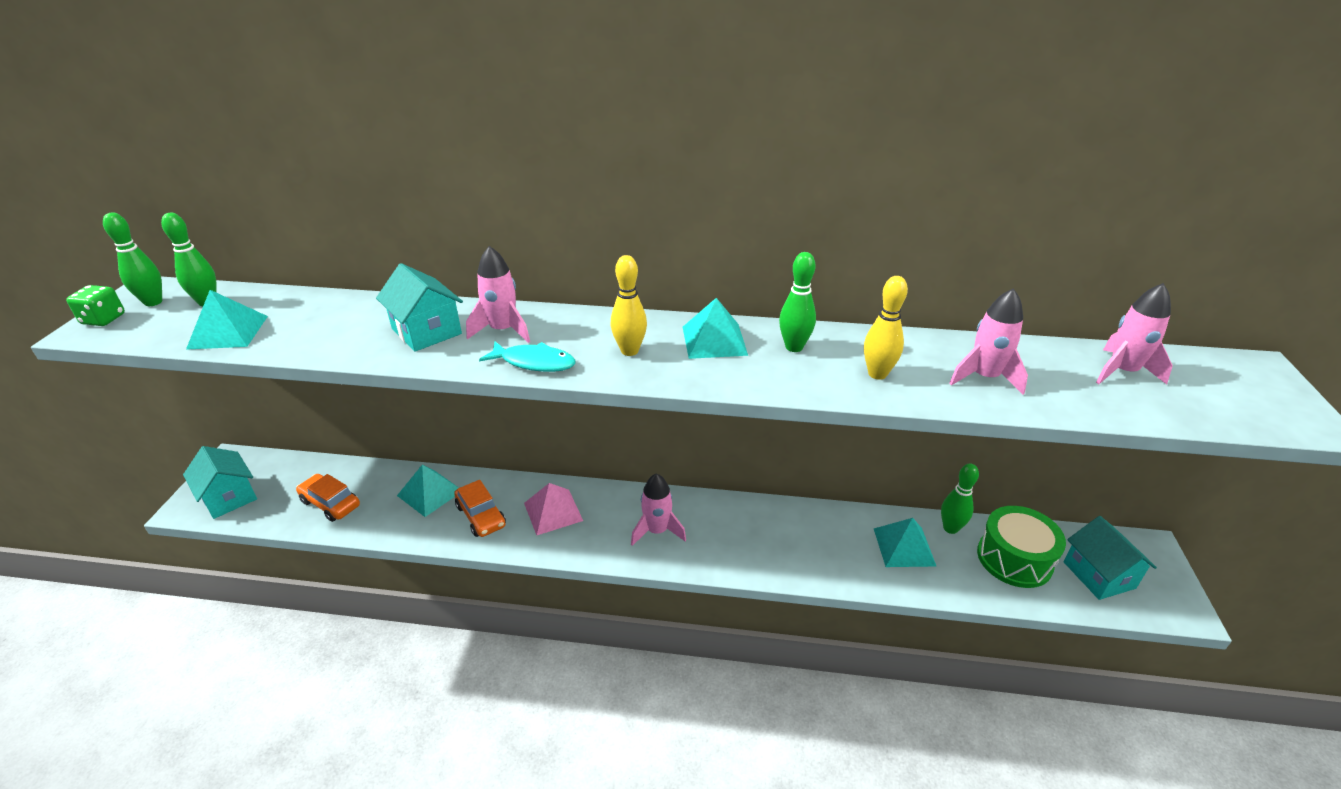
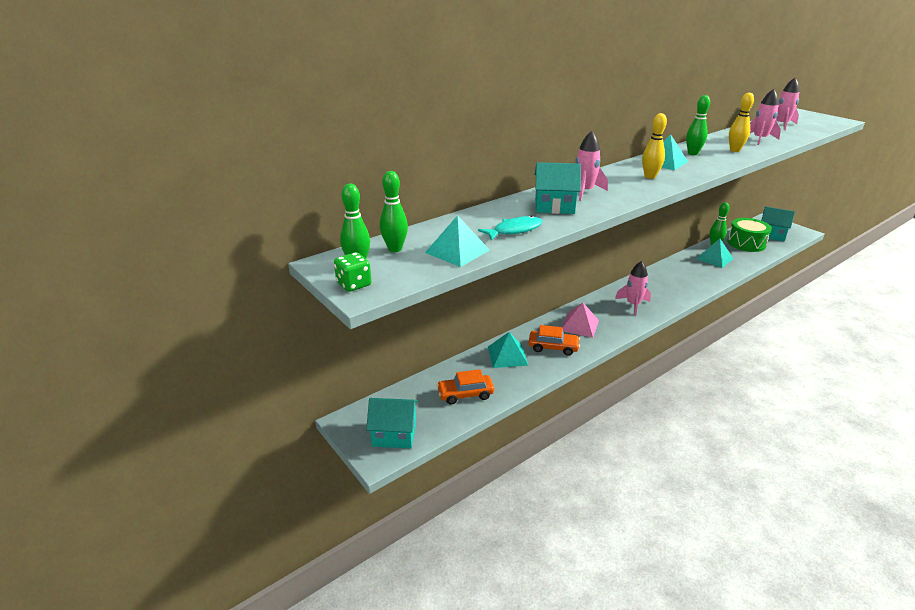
camera: 45 degrees left, 5 degrees down
(534, 362) = (631, 195): turquoise fish -> turquoise fish (514, 230)

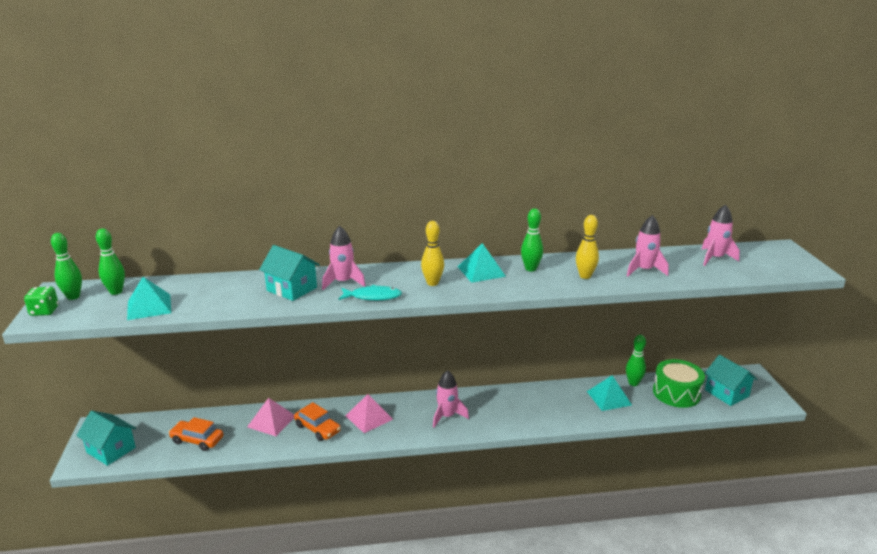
camera: 30 degrees right, 5 degrees down
(507, 356) = (271, 421): turquoise pyramid -> pink pyramid
(514, 230) = (219, 302): turquoise fish -> turquoise fish (373, 297)

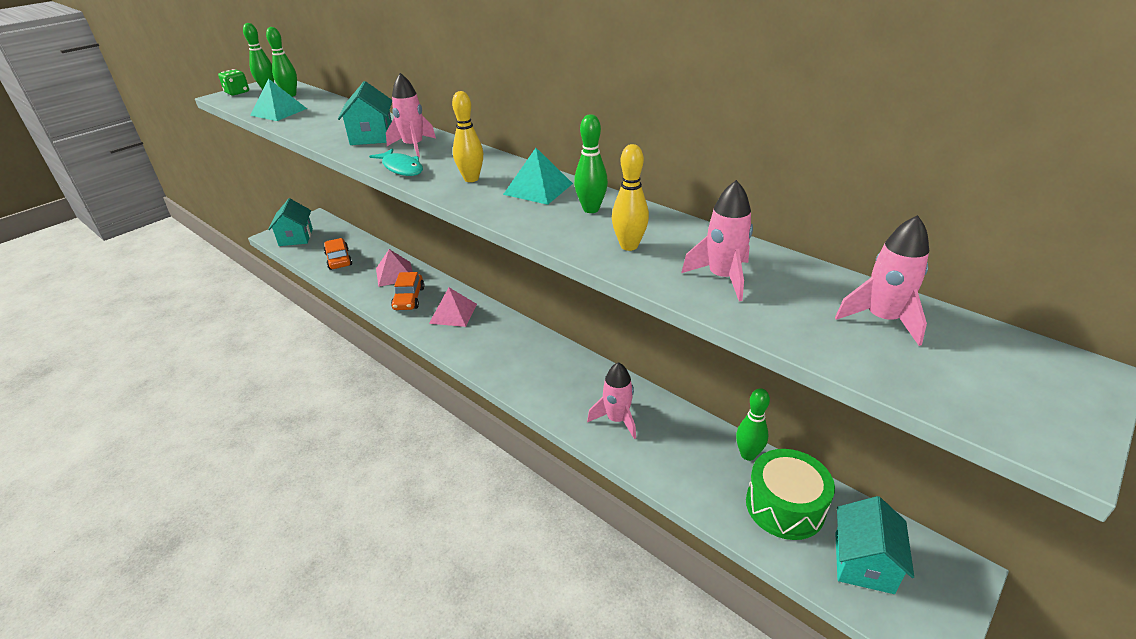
camera: 50 degrees right, 10 degrees up
(447, 416) = (506, 353): pink rocket -> pink rocket (617, 419)
(609, 398) = (687, 448): turquoise pyramid -> none

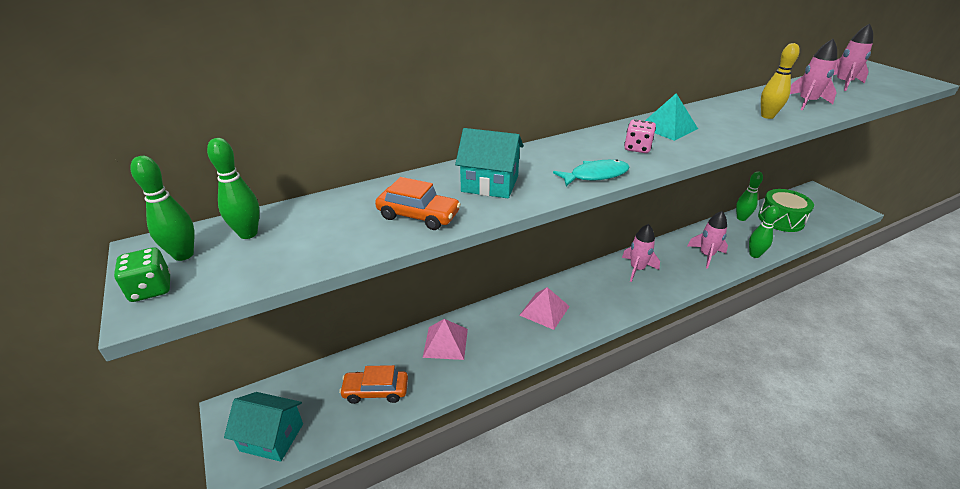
camera: 70 degrees left, 0 degrees up
(278, 112) = (320, 246): turquoise pyramid -> none
(409, 298) = (502, 338): orange car -> orange car (418, 215)
(413, 147) = (540, 165): pink rocket -> pink rocket (637, 269)
(471, 179) = (637, 148): yellow bowling pin -> pink dice
(591, 209) = (709, 117): green bowling pin -> green bowling pin (754, 255)
(863, 562) = (816, 211): turquoise house -> none

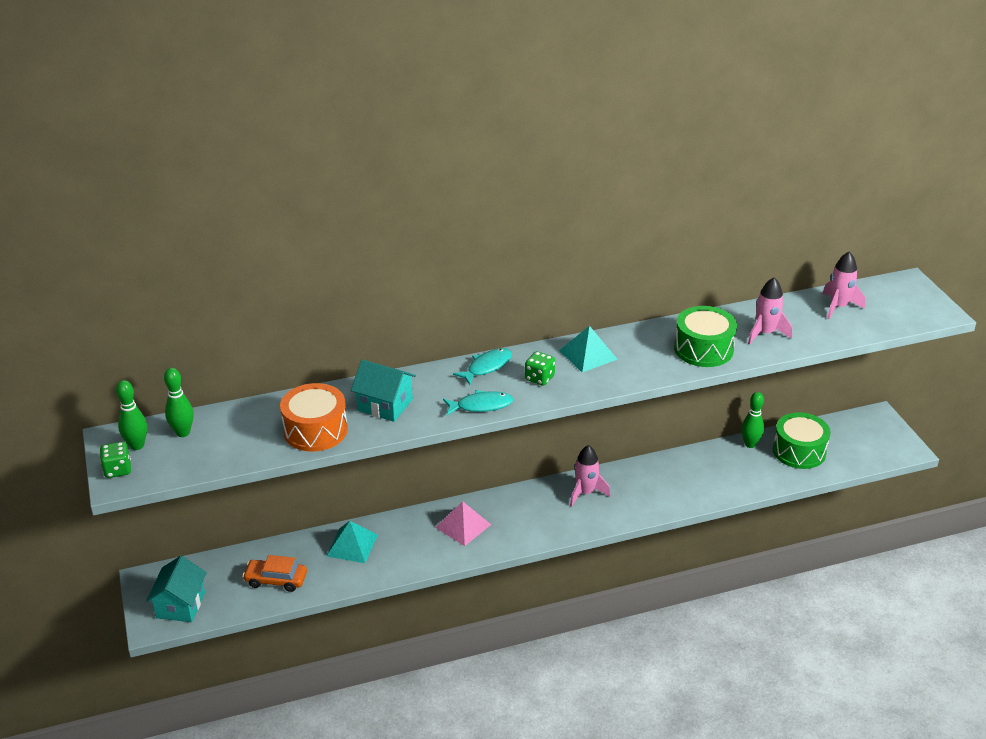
camera: 10 degrees right, 0 degrees up
(272, 437) = (180, 605): turquoise house -> turquoise house turned 75 degrees clockwise
(418, 215) = (315, 430): orange car -> orange drum
(445, 343) = (352, 545): pink pyramid -> turquoise pyramid
(578, 144) = (487, 367): none -> turquoise fish
(637, 148) = (539, 378): pink dice -> green dice
(706, 255) = (675, 486): pink rocket -> none
(754, 255) = (733, 491): green bowling pin -> none
(767, 116) = (703, 349): yellow bowling pin -> green drum

